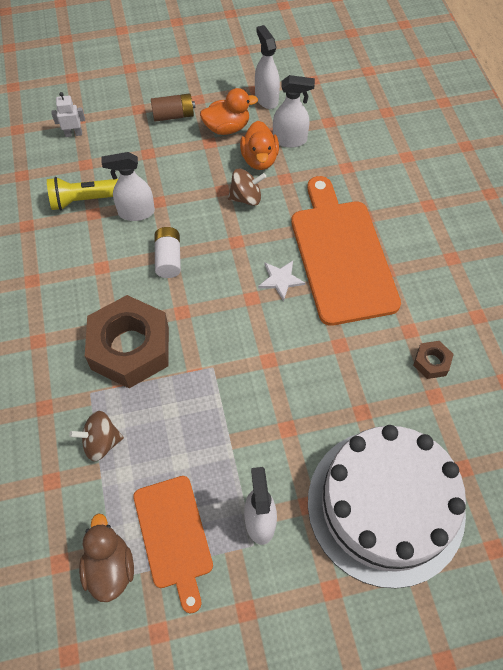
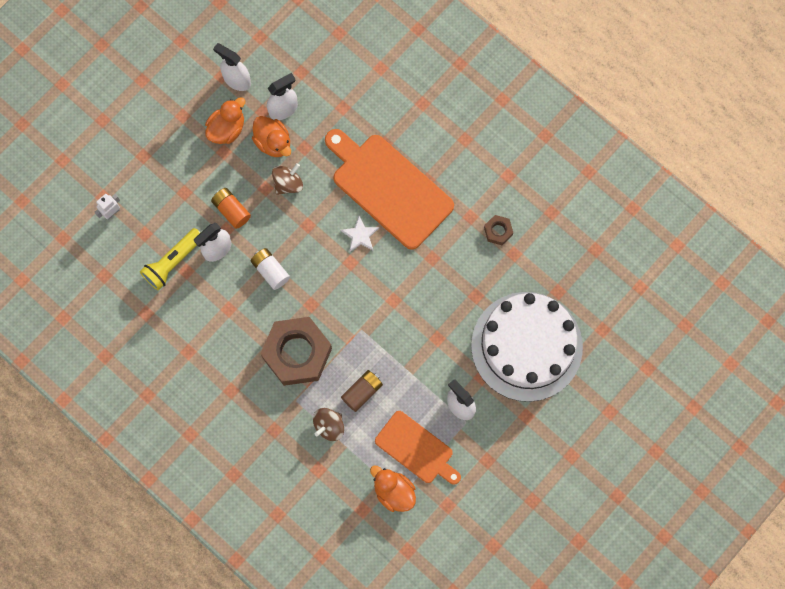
camera: 35 degrees left, 15 degrees up
(110, 567) = (393, 491): brown duck -> orange duck
(173, 115) = (176, 144): brown battery -> brown battery (362, 392)
(176, 190) = (231, 210): none -> orange battery

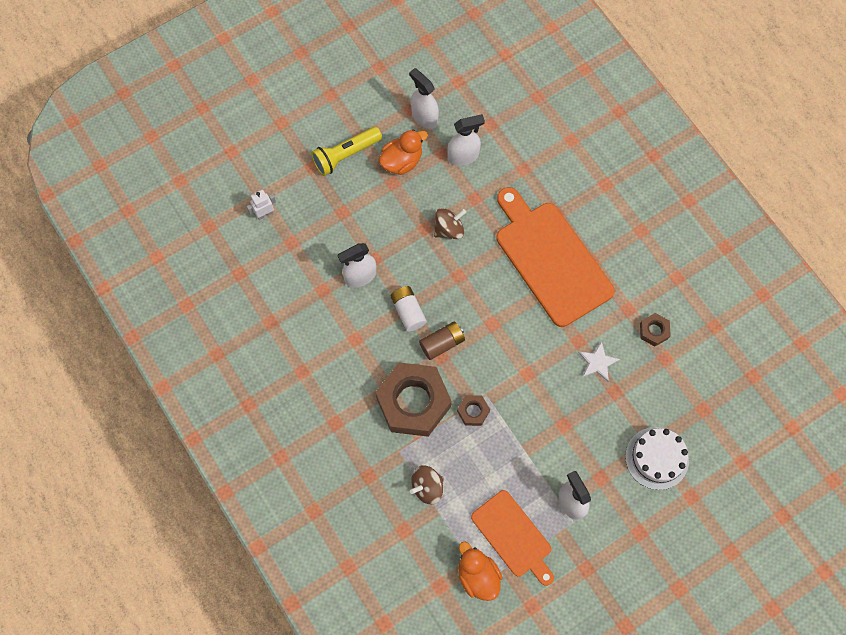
camera: 15 degrees right, 5 degrees down
(173, 262) = (311, 278): yellow flashlight -> yellow flashlight (345, 155)
(231, 210) = (385, 242): orange battery -> none
(273, 142) = (444, 186): orange duck -> none
(353, 347) = (473, 411): none -> brown nut
(360, 235) = (509, 299): white star -> white star (597, 362)
(362, 392) = (471, 460): brown battery -> brown battery (442, 343)
(526, 346) = (657, 458): white cake -> white cake, size x0.52

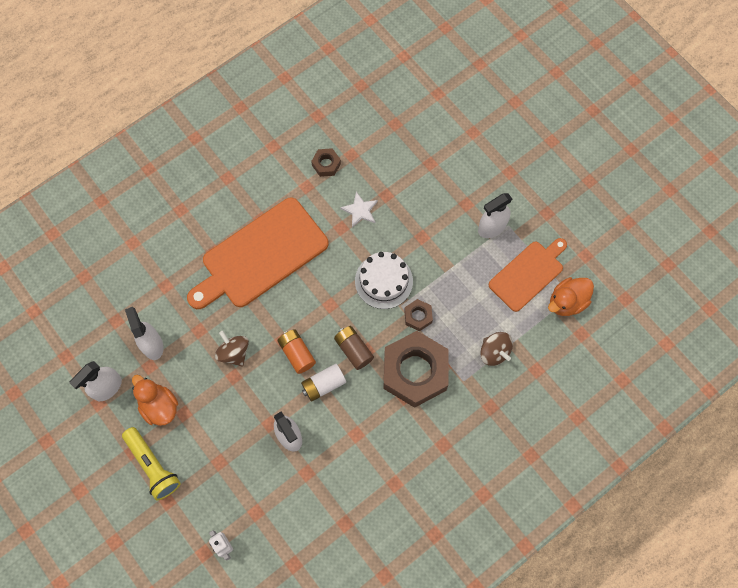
camera: 95 degrees left, 0 degrees up
(443, 288) = (297, 353): none -> orange battery
(657, 458) = (443, 159): white cake -> white cake (383, 281)

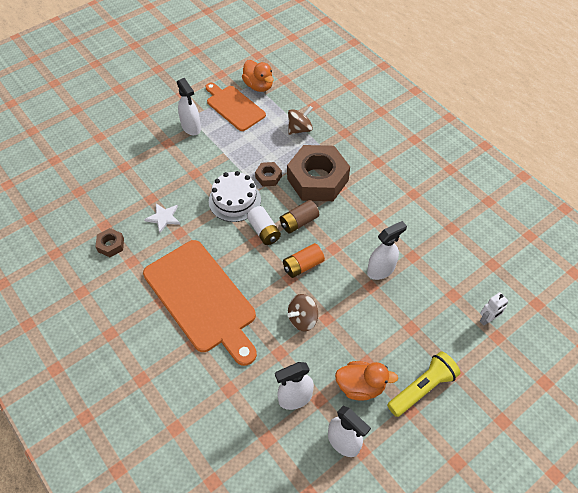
camera: 90 degrees left, 15 degrees down
(159, 406) = (360, 386): orange duck -> orange duck turned 135 degrees counterclockwise
(323, 385) = (332, 244): white battery -> white battery (264, 231)

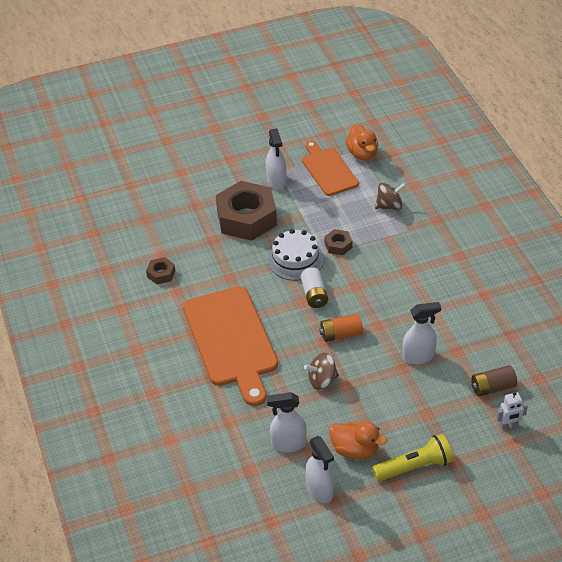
camera: 20 degrees right, 10 degrees down
(163, 218) = (219, 261): white star -> none
(299, 222) = (352, 294): brown battery -> brown battery (492, 387)
(317, 179) = (388, 259): brown nut -> brown nut (246, 218)

